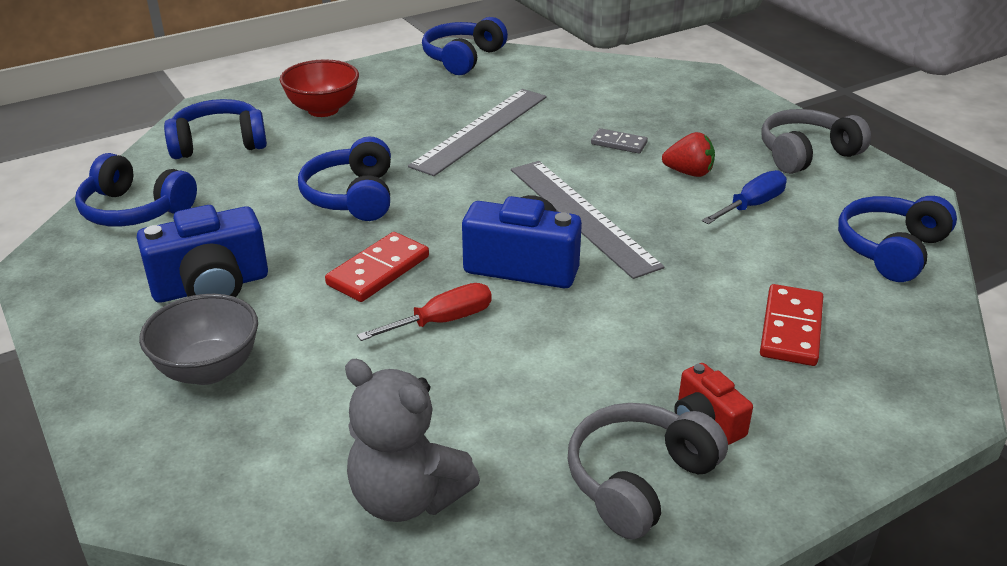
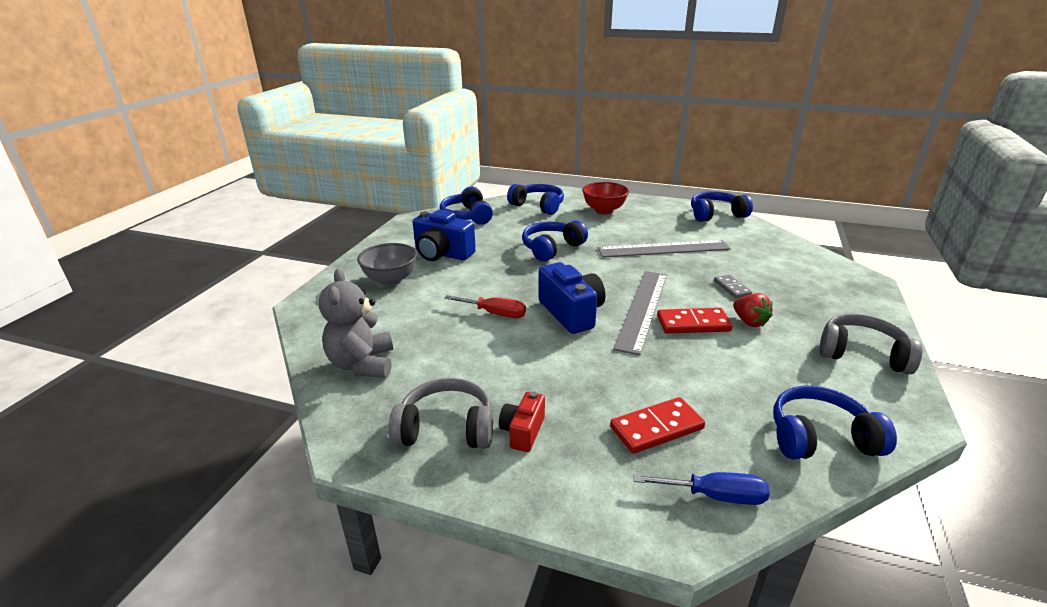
camera: 50 degrees right, 5 degrees down
(378, 271) = (508, 281): red domino -> red domino (693, 324)
(752, 205) = (759, 358): blue screwdriver -> blue screwdriver (715, 496)

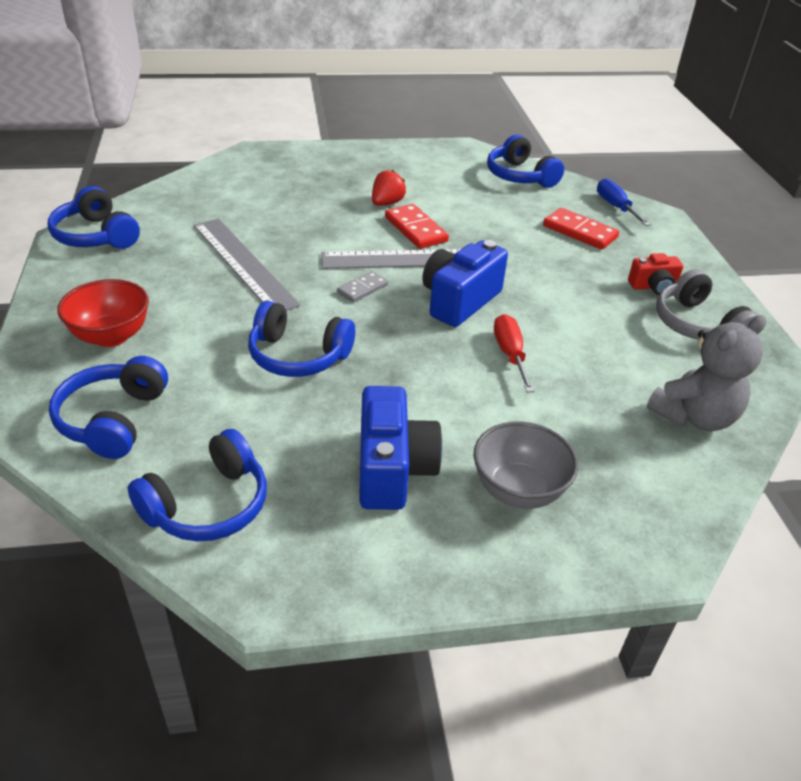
camera: 120 degrees left, 10 degrees up
(732, 288) = (323, 214): grey domino -> grey domino (363, 289)
(862, 354) = (397, 159): grey headphones -> none

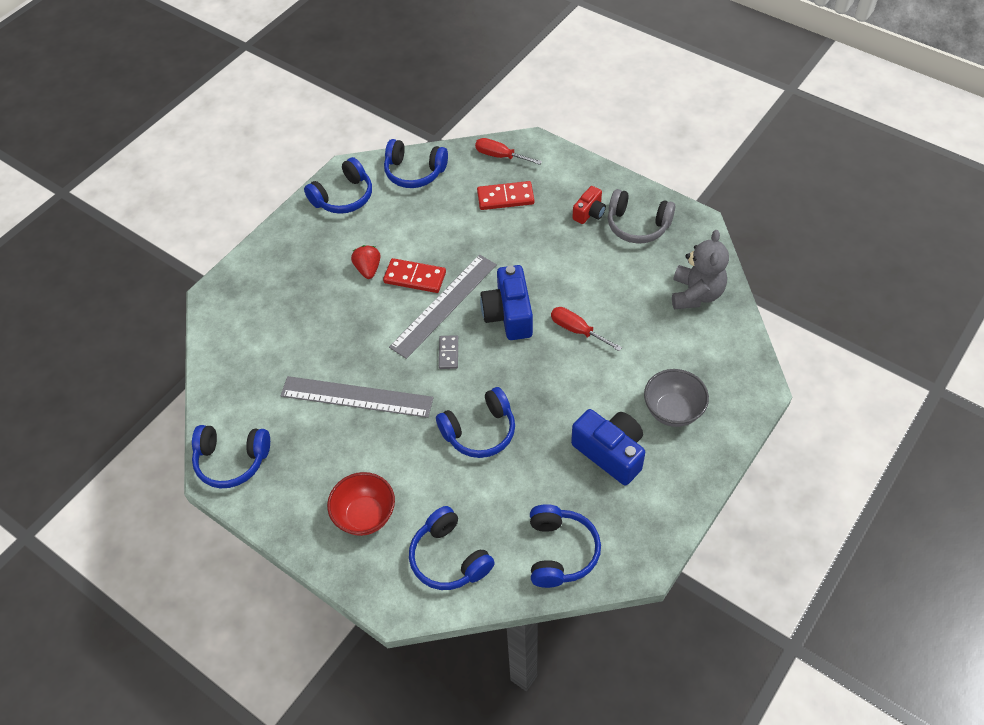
camera: 40 degrees left, 15 degrees up
(438, 158) = (343, 197): none -> blue headphones
(615, 207) = (500, 156): blue screwdriver -> red screwdriver

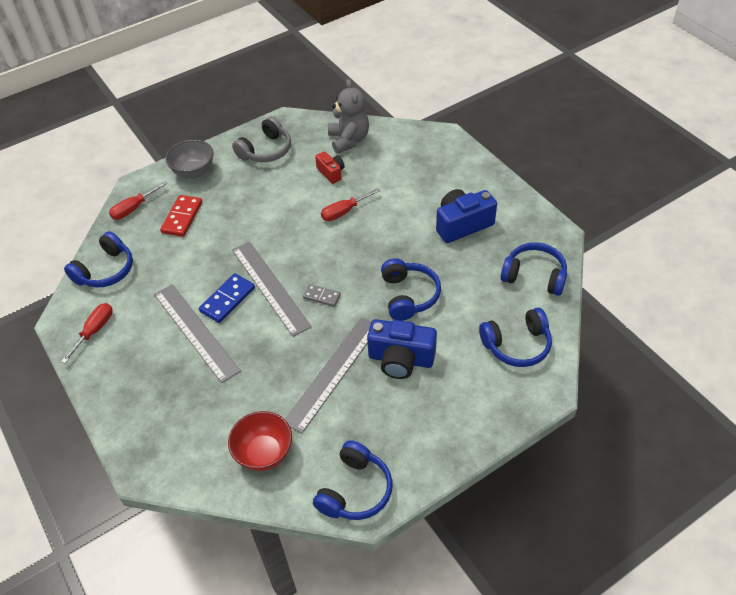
camera: 70 degrees left, 5 degrees down
(343, 197) = (95, 331): blue headphones -> red screwdriver
(365, 516) = (457, 394): red bowl -> red bowl (264, 453)
(368, 269) = (195, 331): red strawberry -> grey ruler
(415, 277) = (227, 299): red domino -> blue domino
(508, 314) = (305, 248): blue camera -> blue camera (401, 359)
(589, 213) = (235, 173): red camera -> red camera (331, 173)
(673, 411) = (442, 182): grey bowl -> grey bowl (194, 172)
(696, 294) = (349, 140): grey teddy bear -> grey teddy bear turned 45 degrees clockwise

